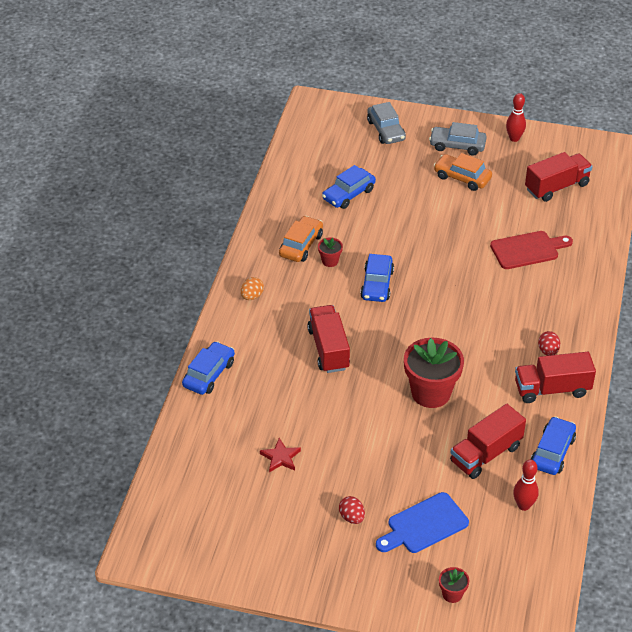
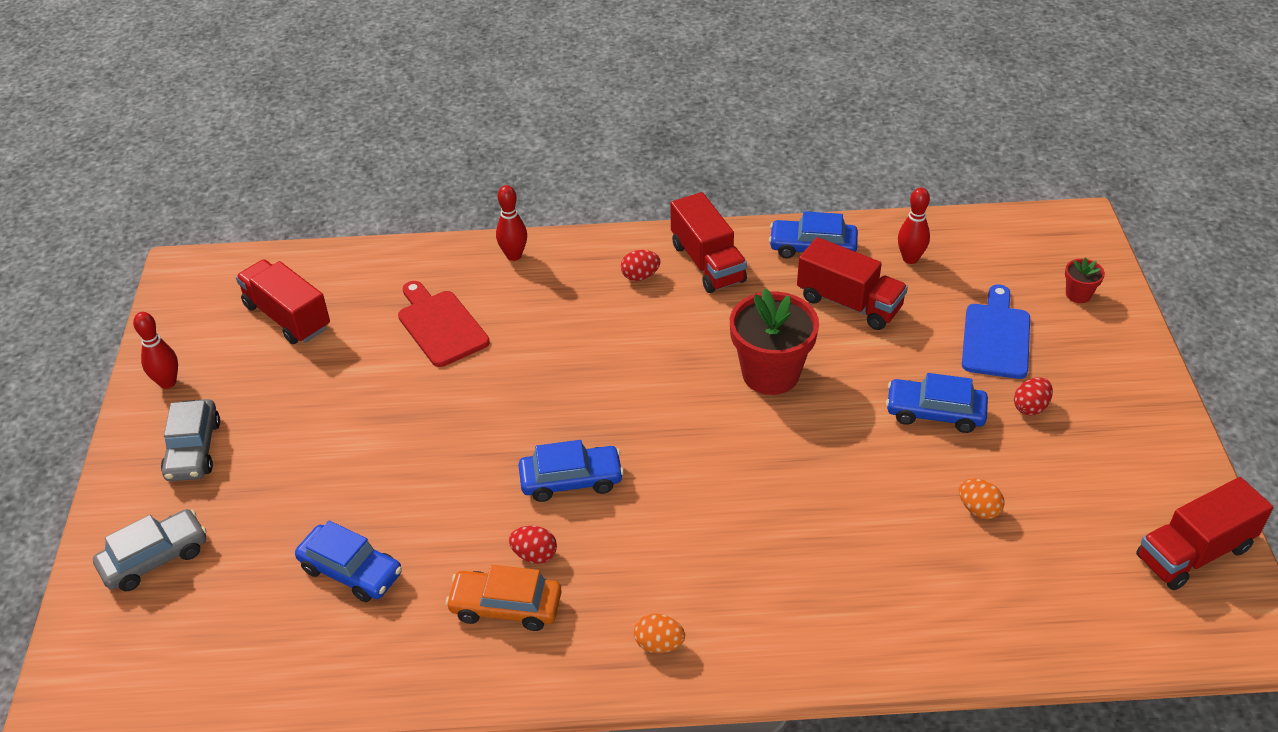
camera: 105 degrees left, 0 degrees up
(209, 374) = (865, 652): blue car -> blue car (935, 413)
(280, 457) = (978, 509): red star -> orange egg
(328, 349) = (737, 507): red truck -> red truck (1194, 553)
(330, 261) = (534, 555): red flower pot -> red egg
(424, 525) = (996, 337): blue cutting board -> blue cutting board turned 120 degrees counterclockwise
(462, 178) = (281, 428): orange car -> none
(588, 293) = (514, 255): none -> red bowling pin

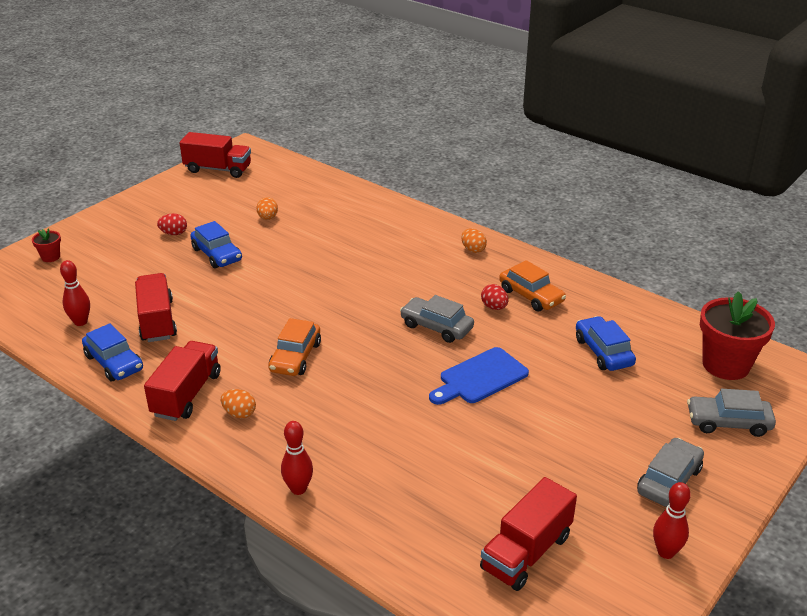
camera: 140 degrees left, 10 degrees down
(287, 317) = (526, 552): red truck -> red truck turned 45 degrees clockwise
(440, 325) = (414, 465): red cutting board -> none
(571, 480) = (436, 327): blue car -> grey car
(640, 276) = (239, 413): red egg -> orange egg
(667, 352) = (295, 357): none -> orange car
(770, 374) = (260, 313): red flower pot -> red flower pot (726, 365)
(996, 337) = (126, 264): blue cutting board -> blue cutting board (480, 378)

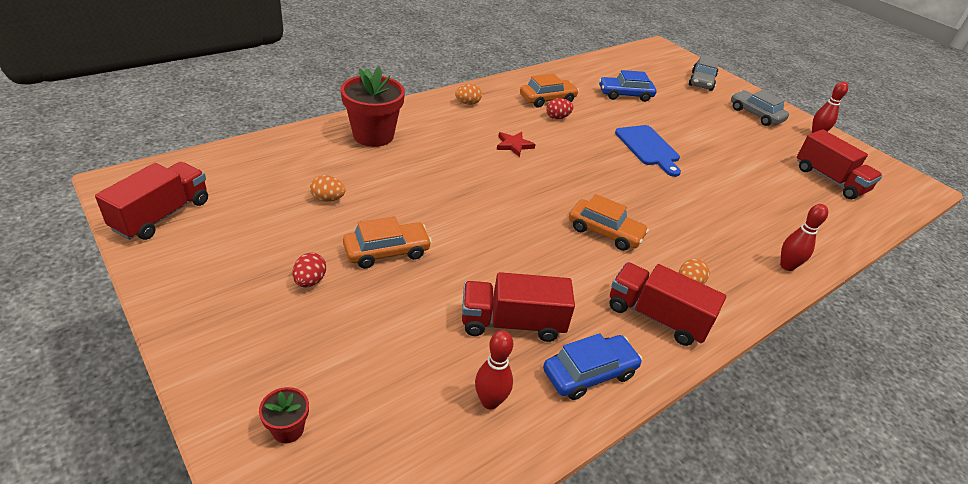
camera: 80 degrees left, 5 degrees up
(217, 254) = (387, 251): blue car -> orange car
(412, 287) = (514, 145): none -> red star
(436, 327) = (577, 149): grey car -> none
(726, 365) = (646, 64): red flower pot -> red flower pot (373, 135)

